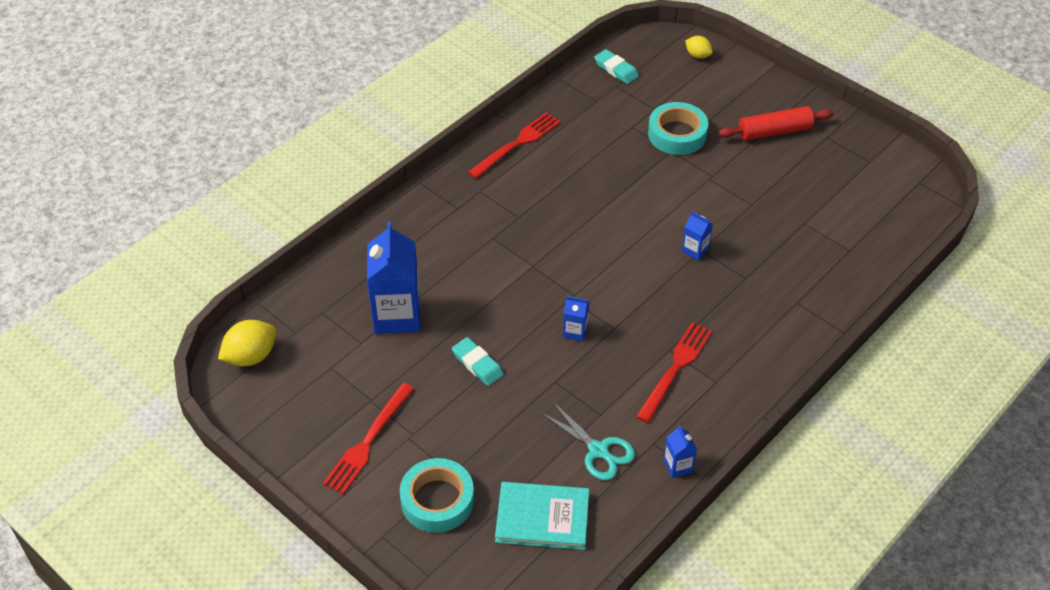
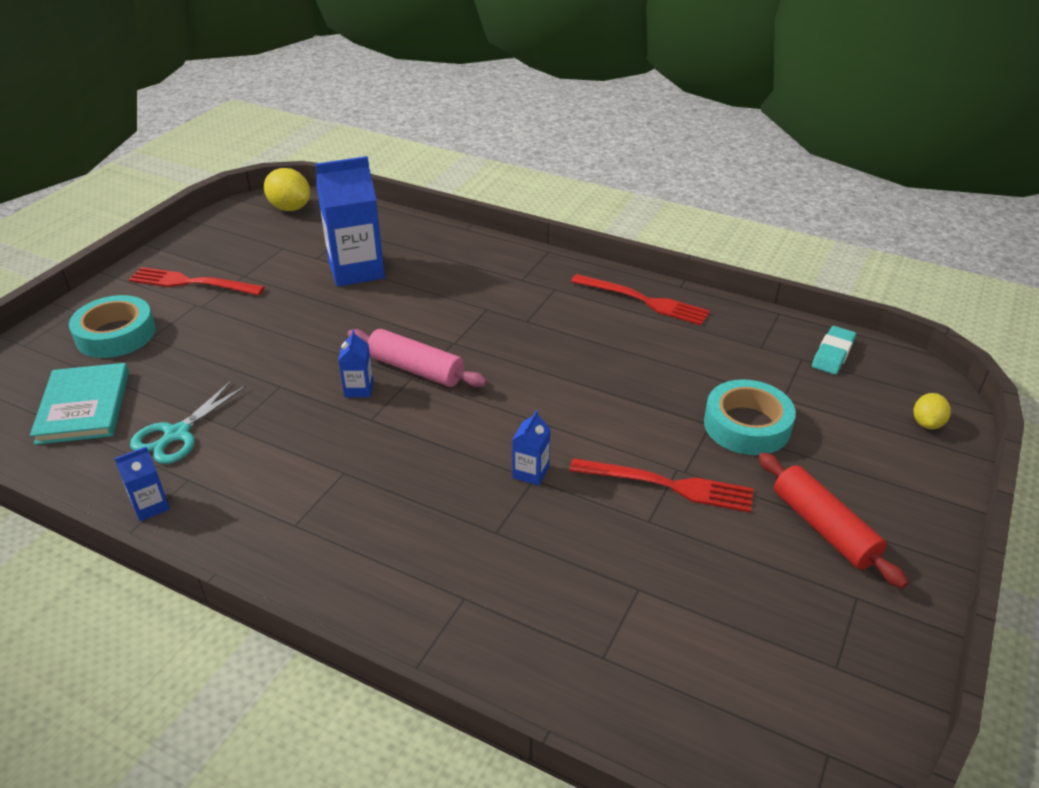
camera: 75 degrees right, 10 degrees down
(477, 364) = (298, 329): turquoise eraser -> none
(561, 293) = (416, 369): none -> pink rolling pin
(675, 368) = (312, 482): red fork -> red fork (668, 485)

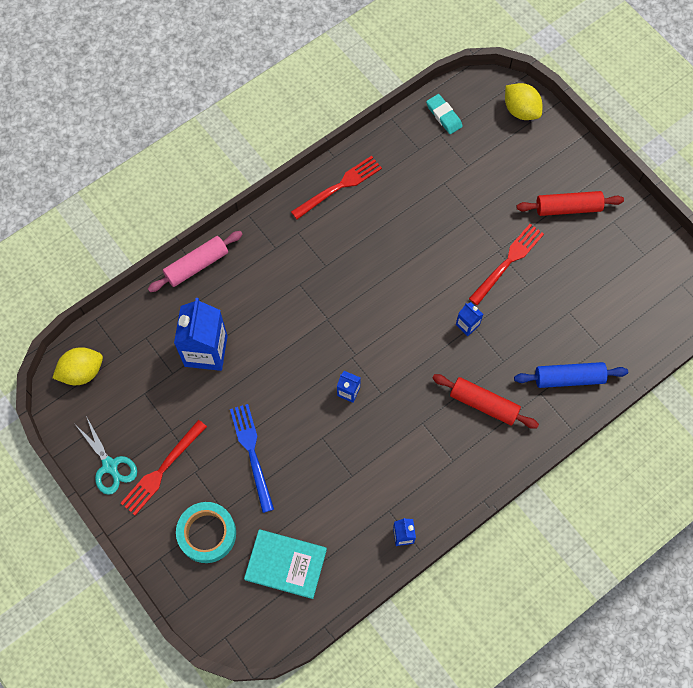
camera: 65 degrees left, 30 degrees up
(176, 435) = (343, 510): turquoise scissors -> turquoise scissors (110, 466)
(236, 337) = (252, 453): none -> blue fork
(407, 531) = (483, 404): none -> red rolling pin
(416, 369) = (344, 351): pink rolling pin -> pink rolling pin (196, 265)
(514, 629) = (569, 378): none -> blue rolling pin
(747, 425) = (481, 197): turquoise tape -> none
(927, 423) = (521, 110): yellow lemon -> yellow lemon, size x1.67

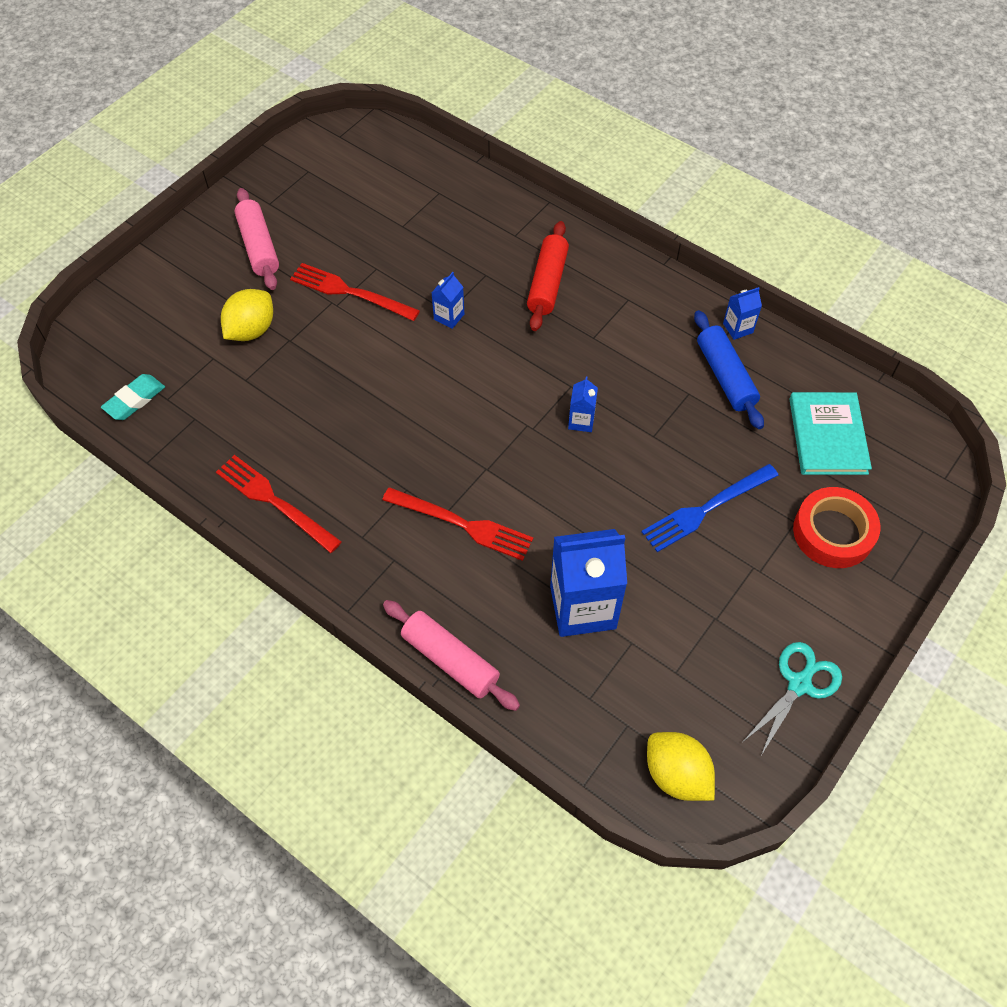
camera: 105 degrees left, 10 degrees down
(162, 469) = (775, 613): red fork -> red fork (462, 524)
(207, 533) = (833, 532): turquoise tape -> red tape
(521, 110) = (116, 316): yellow lemon -> yellow lemon (251, 330)
(568, 208) = (259, 247): red rolling pin -> pink rolling pin
(569, 378) = (487, 213): blue rolling pin -> blue rolling pin (725, 376)

